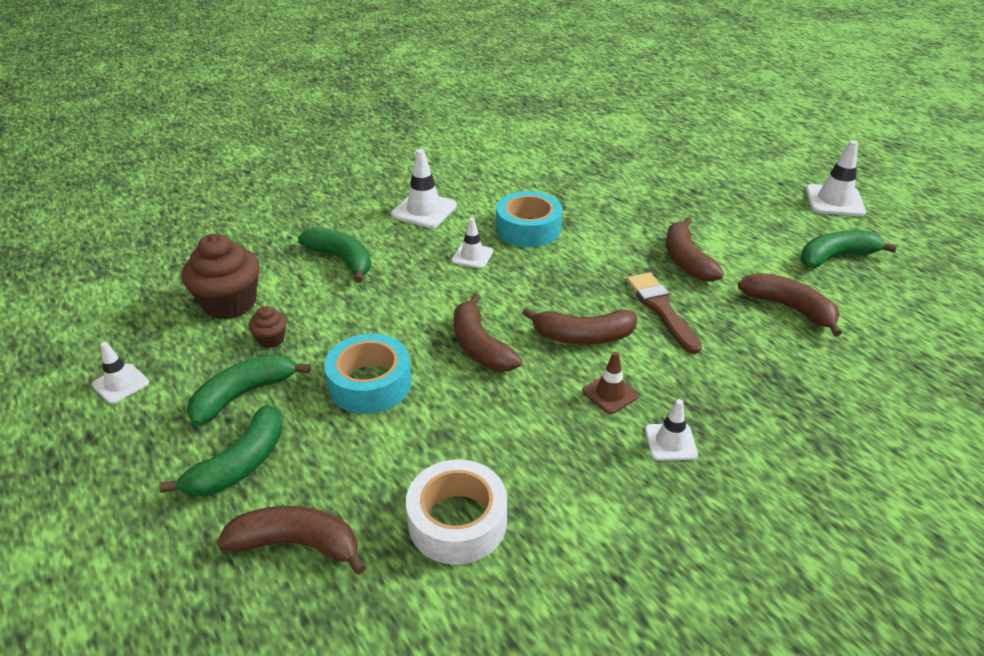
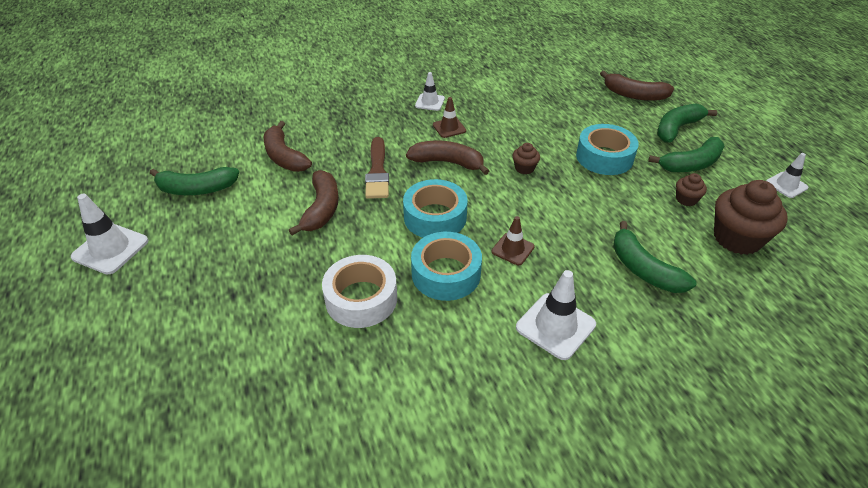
camera: 165 degrees left, 5 degrees up
(457, 521) = (554, 91): white tape -> white tape (361, 299)
(472, 256) = (513, 249): white traffic cone -> brown traffic cone
(480, 346) = (524, 168): brown banana -> brown cupcake
(563, 271) = (435, 217): none -> turquoise tape

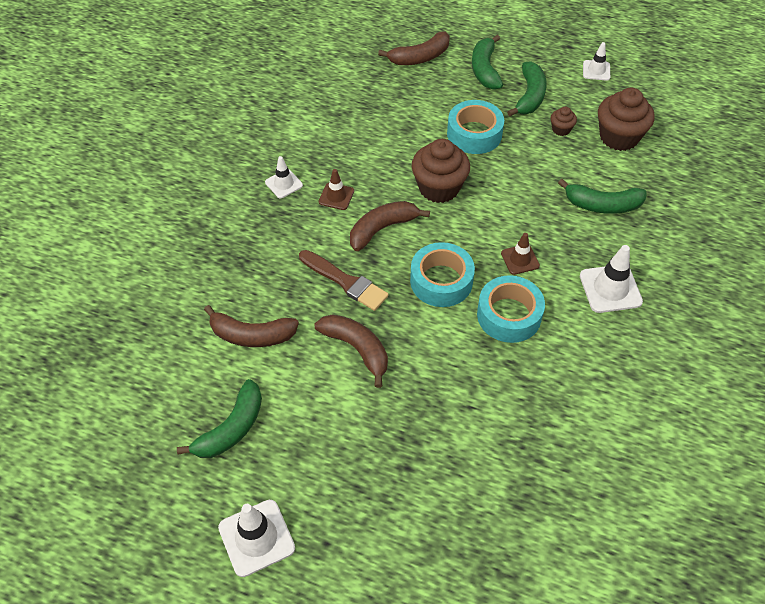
camera: 50 degrees left, 10 degrees up
(361, 299) = (488, 383): white tape -> none
(524, 168) = (439, 188): brown cupcake -> brown cupcake, size x2.09

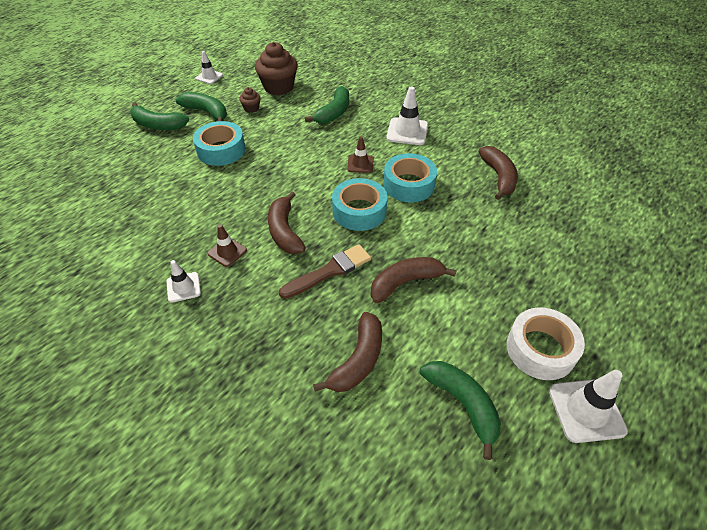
camera: 70 degrees left, 5 degrees down
(316, 488) = (540, 349): none -> white tape
(420, 57) = (108, 155): brown banana -> brown banana (498, 177)
(439, 188) = (263, 185): brown cupcake -> none

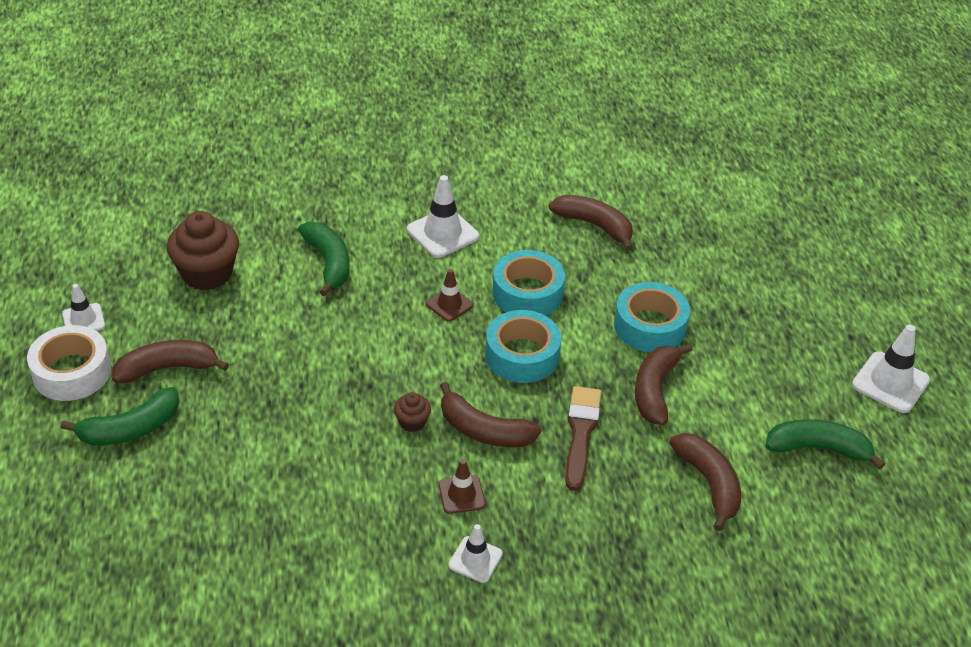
camera: 50 degrees left, 5 degrees down
(206, 112) = (167, 368): green banana -> brown banana
(221, 150) = (270, 400): turquoise tape -> turquoise tape (650, 326)
(251, 108) = (219, 324): brown cupcake -> brown cupcake (412, 422)
(540, 349) = (814, 362): white tape -> white tape (72, 372)

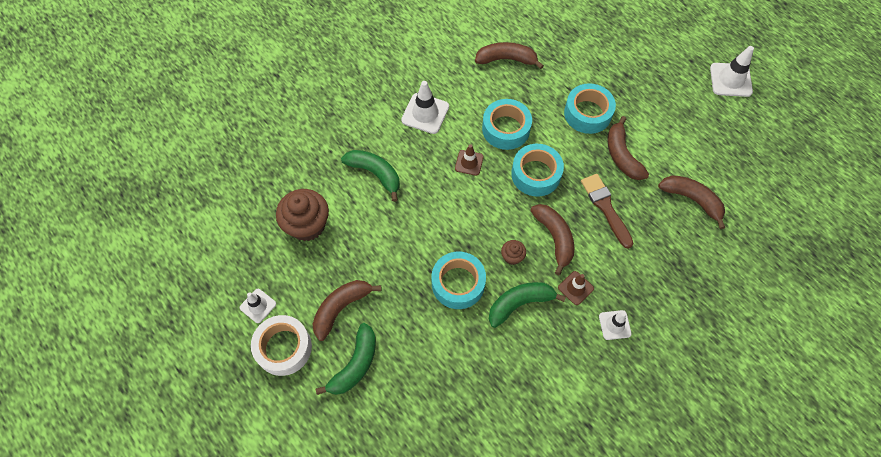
camera: 30 degrees left, 20 degrees up
(321, 414) = (458, 283): none -> turquoise tape
(483, 430) = (554, 238): brown banana -> brown banana turned 105 degrees counterclockwise
(818, 449) = (726, 144): green banana -> green banana (519, 303)

